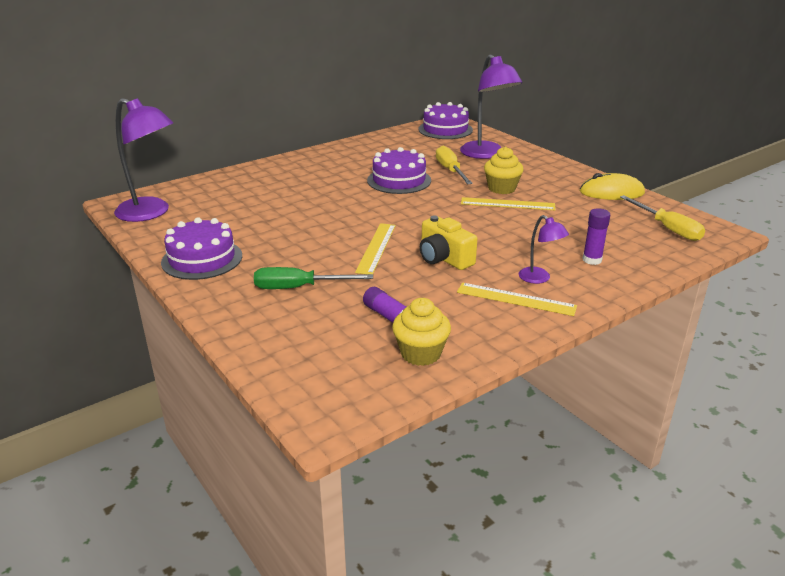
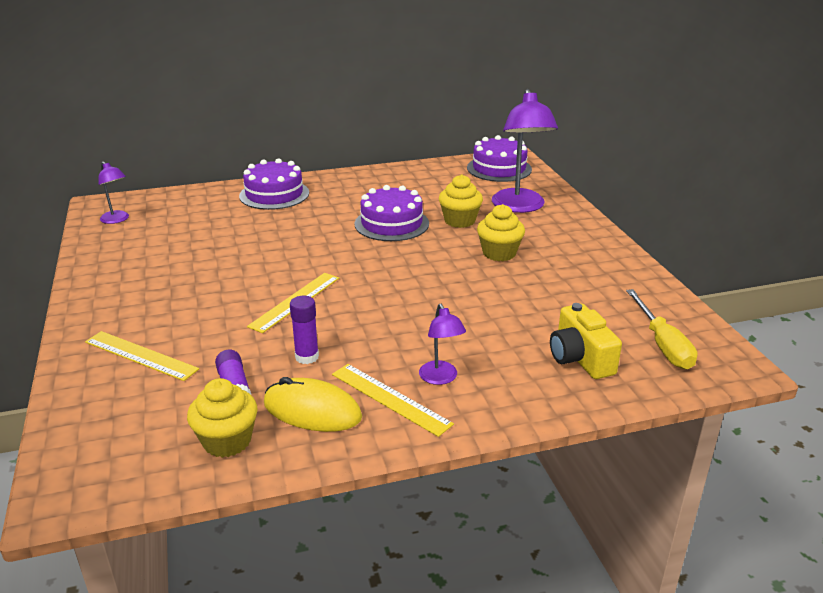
camera: 20 degrees right, 0 degrees up
(151, 213) = (117, 220): purple lamp -> purple lamp, size x0.51
(202, 259) = (117, 280): purple cake -> purple cake (274, 194)
(299, 288) = (177, 332): green screwdriver -> none
(444, 258) = (355, 329): yellow camera -> yellow camera (580, 358)
(450, 170) = (459, 221): yellow screwdriver -> yellow cupcake
(507, 204) = (488, 274): yellow ruler -> yellow ruler (140, 355)
(592, 260) = (526, 367): purple glue stick -> purple glue stick (307, 357)
(611, 192) = (631, 282): yellow mouse -> yellow mouse (312, 410)

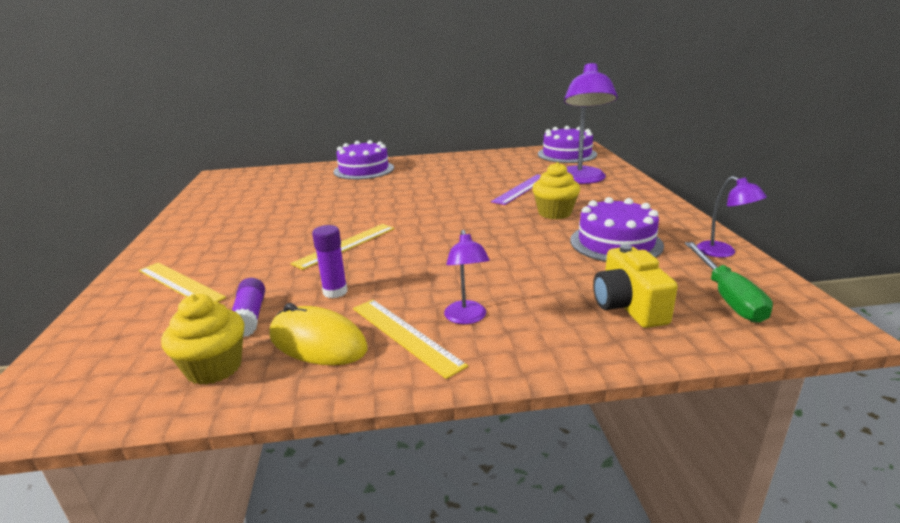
camera: 10 degrees right, 5 degrees down
(117, 220) = (226, 185): purple lamp -> purple lamp (723, 252)
(391, 224) = (458, 190): purple cake -> purple cake (616, 243)
(459, 221) = (522, 189): yellow cupcake -> purple ruler
(662, 344) = (727, 297): yellow screwdriver -> green screwdriver

